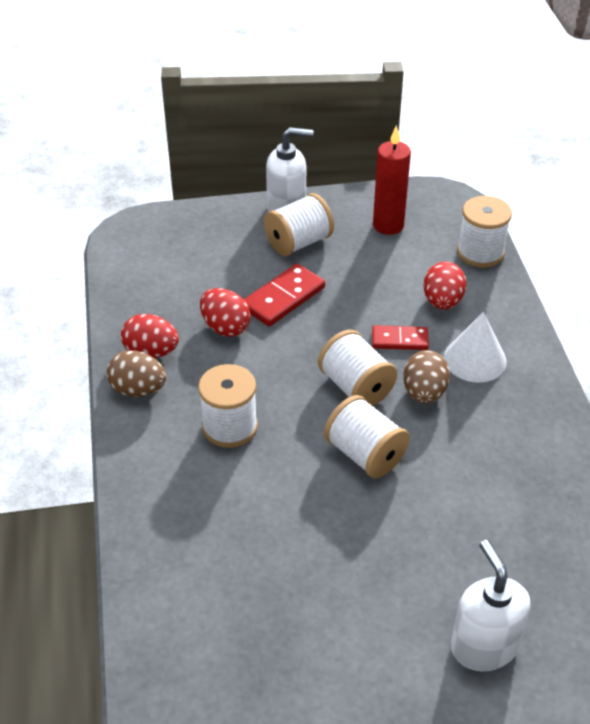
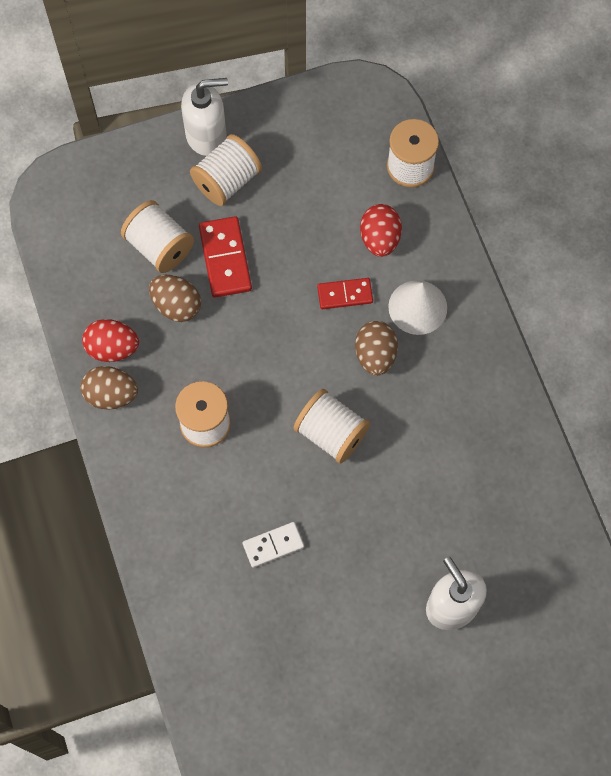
camera: 10 degrees left, 25 degrees up
(225, 327) = (176, 305): red egg -> brown egg
(279, 550) = (273, 545): none -> white domino
(283, 298) = (225, 258): red domino -> red domino turned 45 degrees counterclockwise
(356, 387) = (312, 358): white spool -> white spool (159, 247)
(388, 225) = (314, 142): red candle -> none

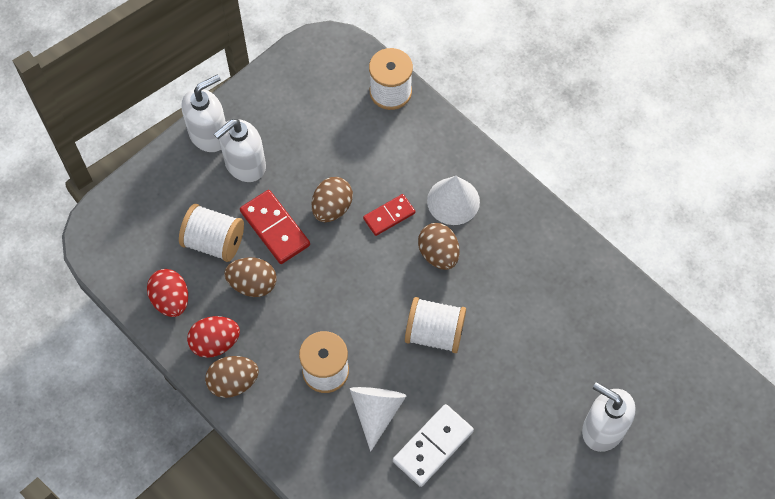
camera: 25 degrees left, 5 degrees down
(227, 181) = (245, 165): white spool -> white soap dispenser
(235, 485) = (376, 411): none -> white cone
(273, 545) = (433, 446): white domino -> white domino, size x1.53
(292, 262) = (332, 208): none -> brown egg
(380, 239) = (395, 159): red egg -> red egg (171, 300)

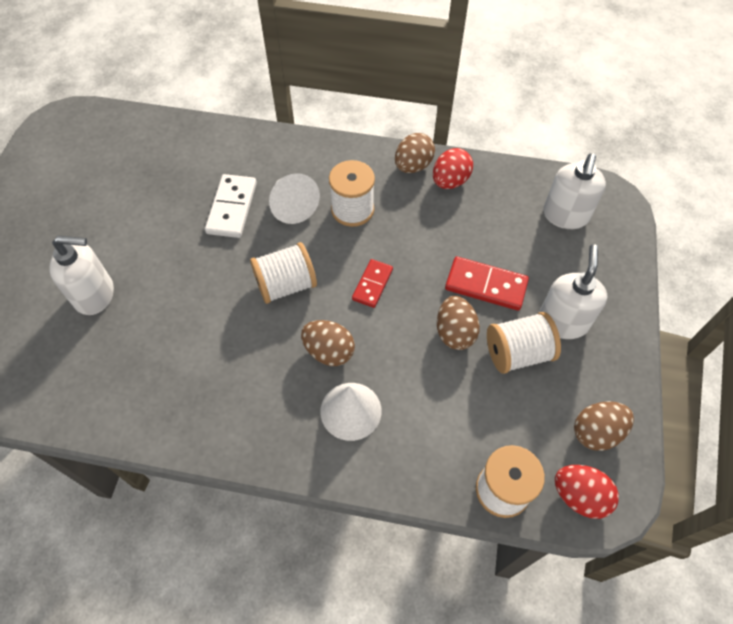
camera: 145 degrees right, 5 degrees down
(171, 300) = (510, 189): red egg -> red egg (579, 496)
(209, 134) = (619, 328): white soap dispenser -> white soap dispenser (565, 216)
(214, 242) = (522, 246): white spool -> white spool (517, 353)
(253, 284) = (462, 234): brown egg -> brown egg (596, 432)
(389, 216) = (399, 358): red domino -> red domino (372, 284)

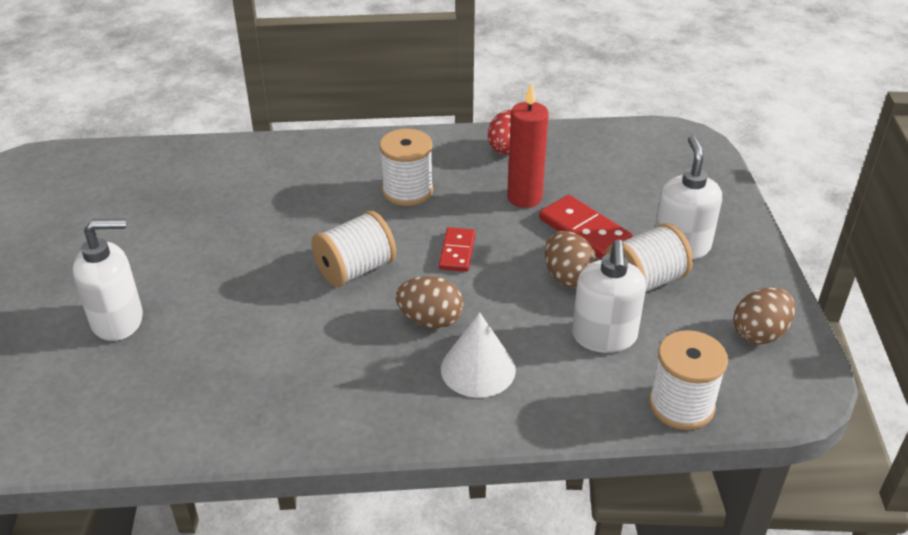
camera: 15 degrees left, 20 degrees down
(232, 208) = (263, 212): white domino -> none
(292, 206) = (336, 199): white cone -> none
(413, 166) = (461, 144): brown egg -> none
(447, 238) = (524, 198): none -> red candle
(486, 285) = (584, 230): red domino -> red domino turned 45 degrees clockwise
(565, 216) = (644, 159): white soap dispenser -> white soap dispenser (604, 337)
(579, 496) = (767, 392): red egg -> none

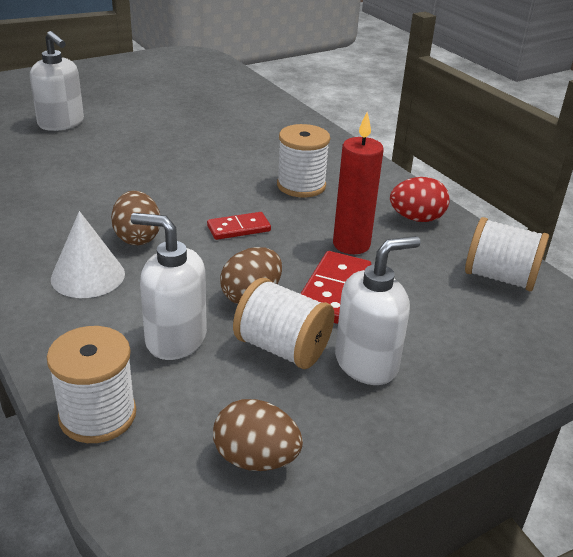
camera: 60 degrees right, 5 degrees down
(355, 270) = (177, 189): white spool -> white spool (500, 277)
(604, 337) = (175, 339): white soap dispenser -> white soap dispenser turned 45 degrees clockwise

